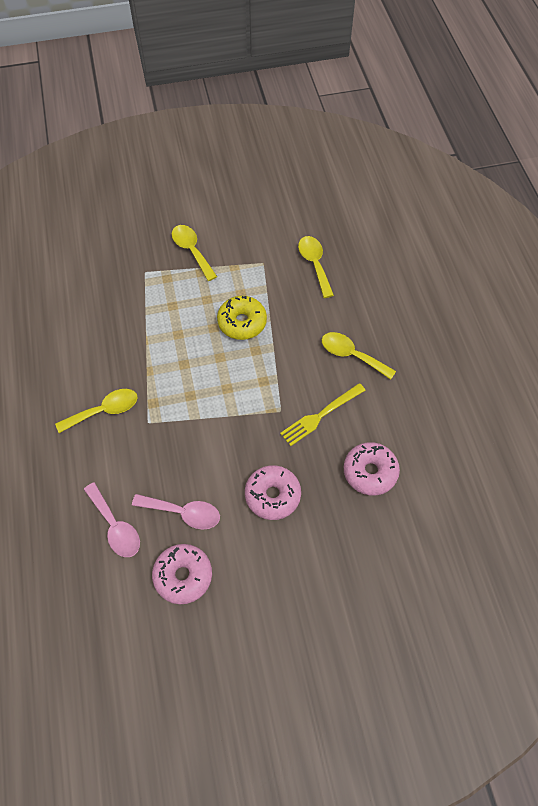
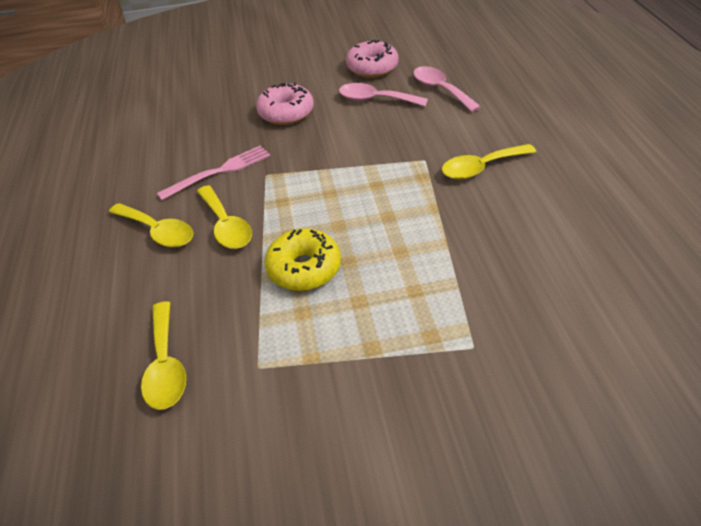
camera: 175 degrees left, 15 degrees down
(192, 251) = (391, 391): yellow spoon -> yellow spoon (226, 225)
(320, 416) = (220, 171): yellow fork -> pink fork
(370, 472) = (182, 131): pink donut -> none

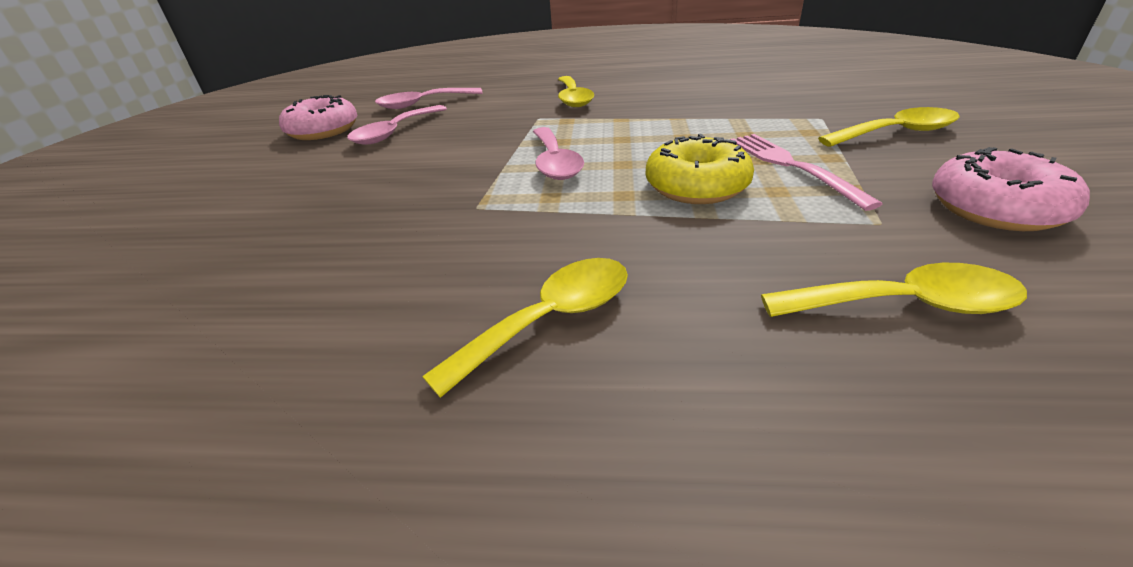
camera: 75 degrees left, 10 degrees down
(220, 171) = (427, 247): pink fork -> pink fork (790, 166)
(226, 225) = (577, 243): yellow spoon -> yellow spoon (896, 133)
(286, 113) = (340, 187): pink donut -> pink donut (995, 209)
(334, 191) = (555, 163): none -> pink spoon

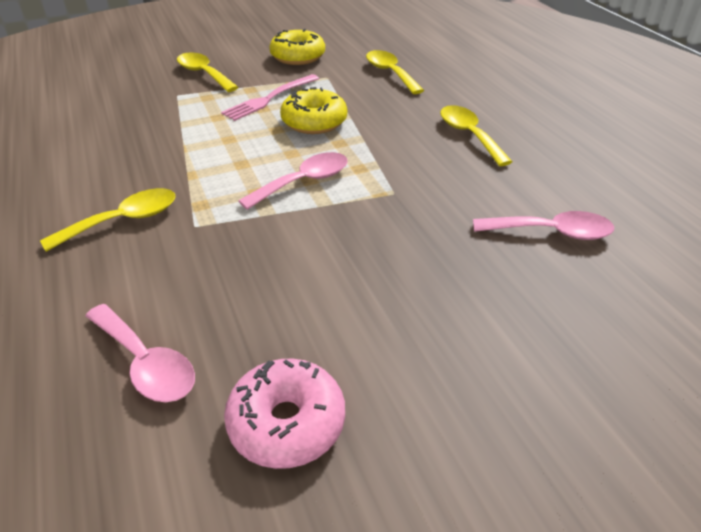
camera: 120 degrees left, 5 degrees up
(394, 132) = (270, 327): pink spoon -> pink spoon (551, 232)
(550, 320) = (469, 135): yellow spoon -> yellow spoon turned 45 degrees clockwise
(995, 209) = (298, 57): pink donut -> yellow donut

